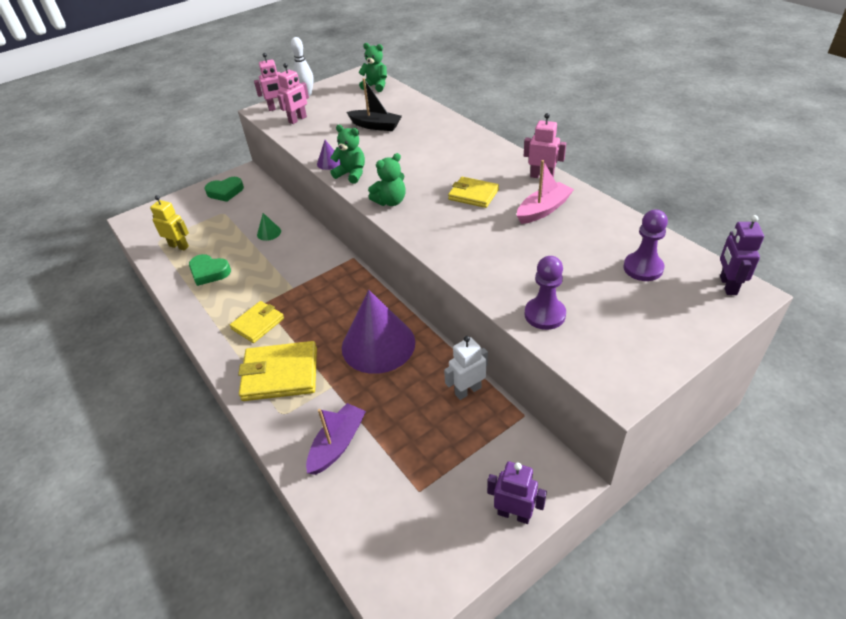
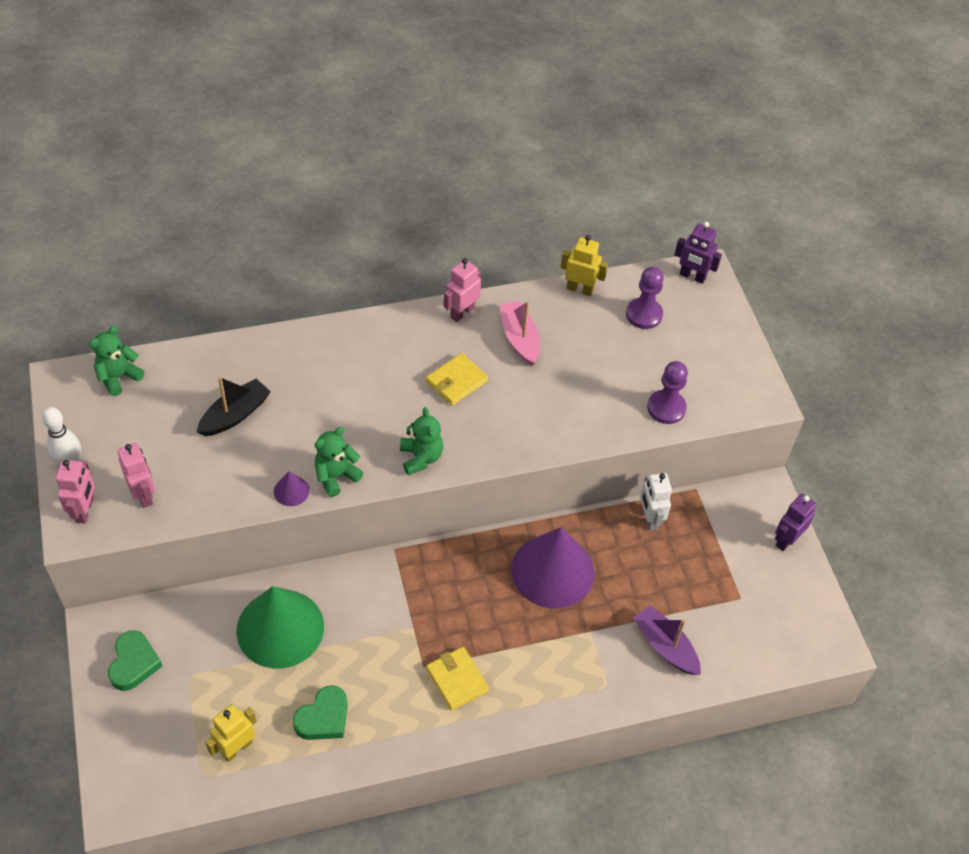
camera: 75 degrees left, 10 degrees up
(269, 233) = (280, 628): green cone -> green cone, size x2.47
(280, 374) = (549, 674): yellow wallet -> none
(630, 223) = (580, 289): none -> yellow robot

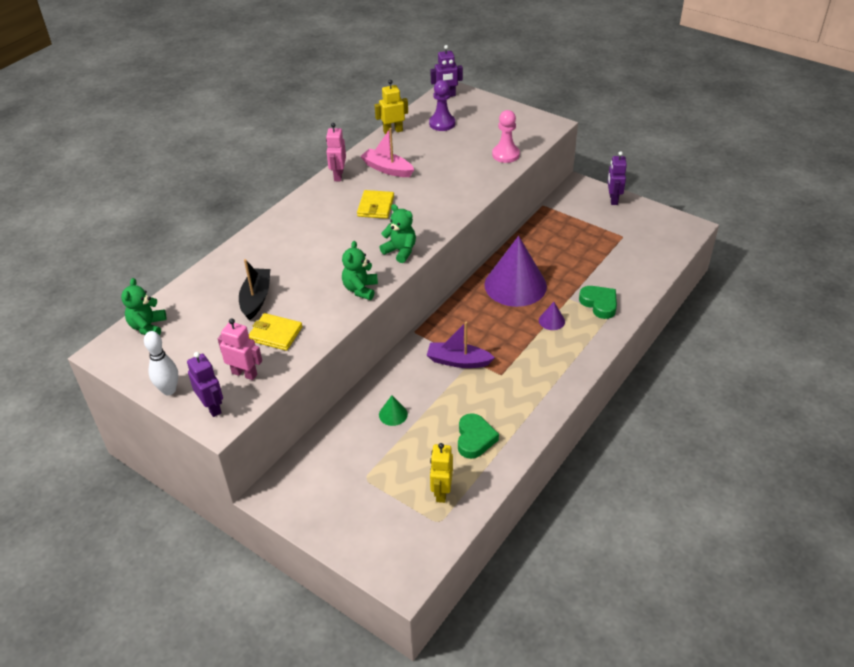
camera: 35 degrees left, 10 degrees down
(85, 510) = (212, 407): pink robot -> purple robot
(134, 663) = (319, 497): green heart -> green heart (599, 304)
(280, 628) = (393, 414): green cone -> green cone, size x0.41
(291, 491) = (341, 312): purple cone -> purple cone (551, 321)
(457, 680) = (527, 368): yellow wallet -> yellow wallet (275, 334)
(649, 519) = (536, 231): white robot -> none
(665, 646) = (614, 280): purple boat -> purple boat (458, 361)
(666, 408) = (505, 155): purple pawn -> pink pawn

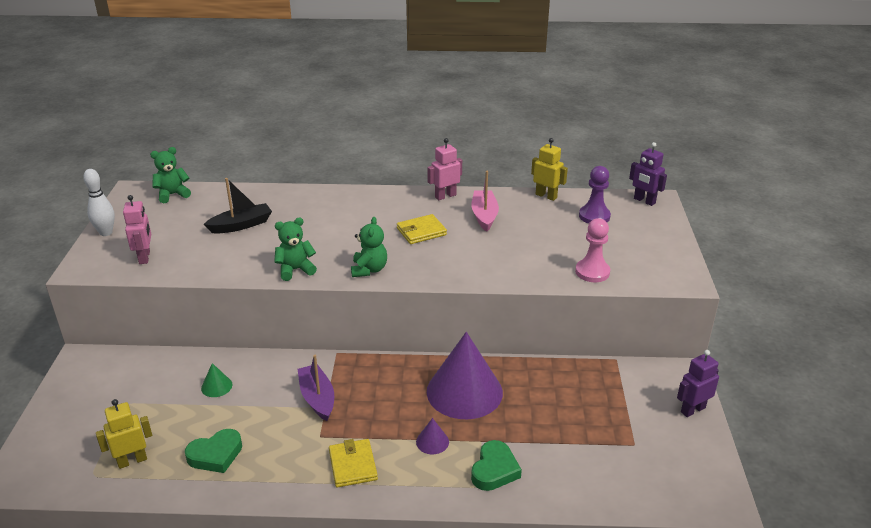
camera: 55 degrees right, 10 degrees down
(212, 407) = (97, 259): purple robot -> none
(275, 334) = (203, 252): yellow wallet -> yellow wallet (353, 465)

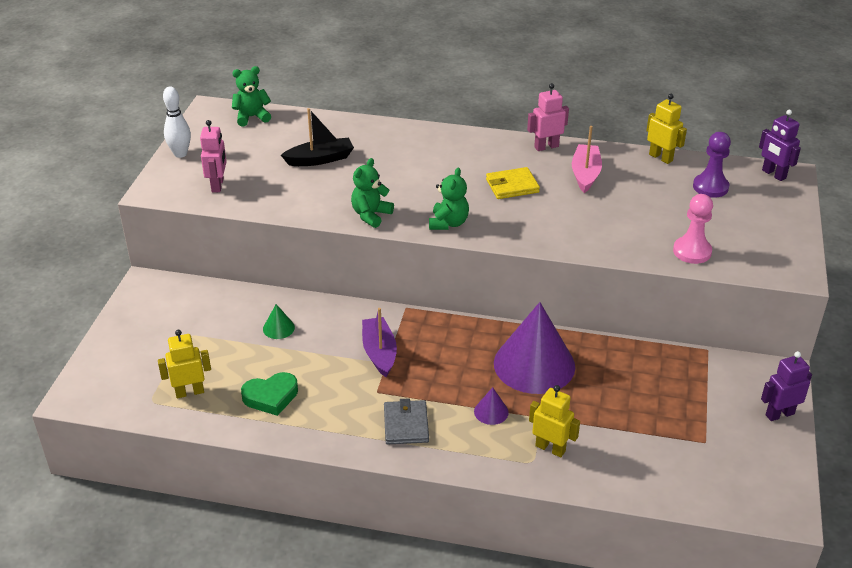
camera: 10 degrees right, 5 degrees up
(295, 270) = (371, 215): green teddy bear -> green teddy bear turned 45 degrees counterclockwise
(353, 465) = (406, 425): yellow wallet -> grey wallet
(494, 470) = (550, 448): green heart -> yellow robot

